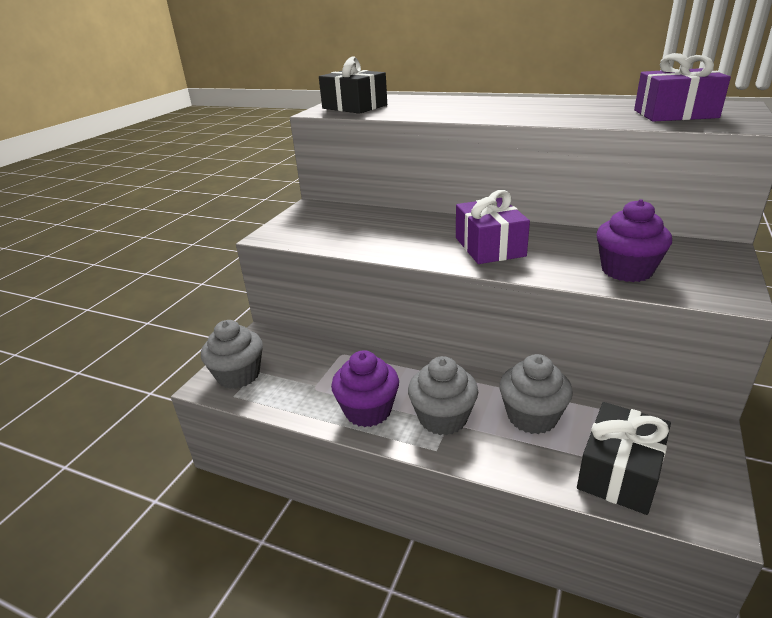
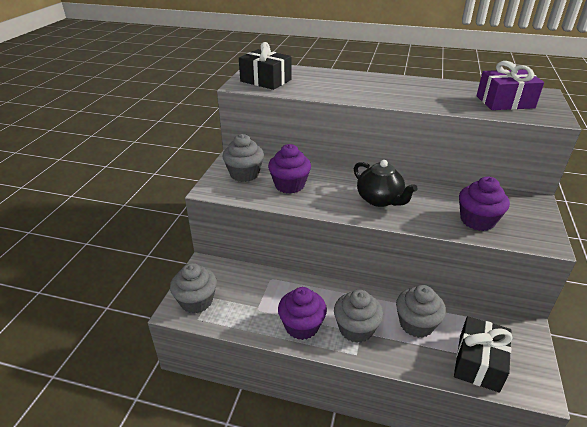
camera: 10 degrees left, 5 degrees up
(318, 221) = (244, 174): none -> grey cupcake
(372, 231) = (289, 185): none -> purple cupcake
(489, 247) = (380, 200): purple gift -> black teapot

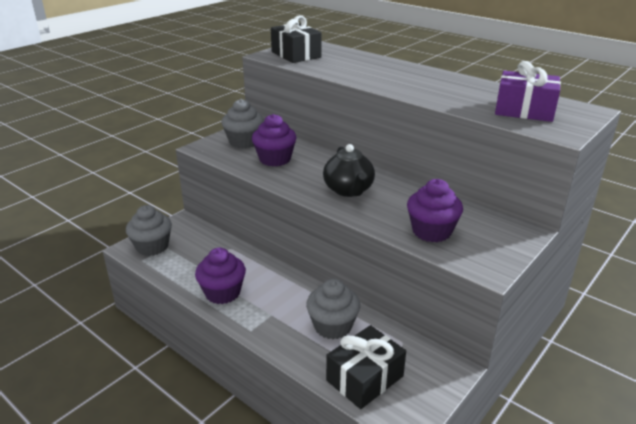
camera: 25 degrees right, 5 degrees down
(356, 329) = (269, 311): grey cupcake -> none

